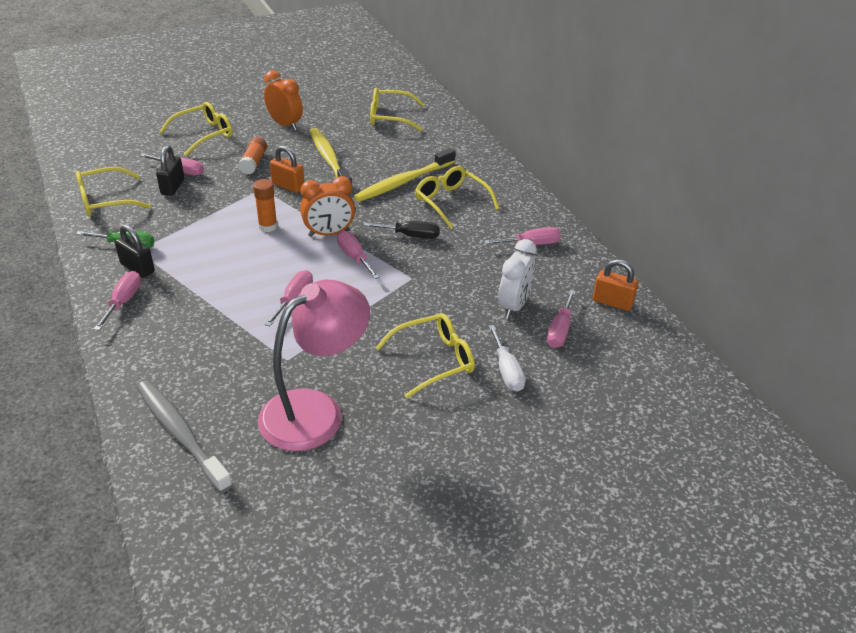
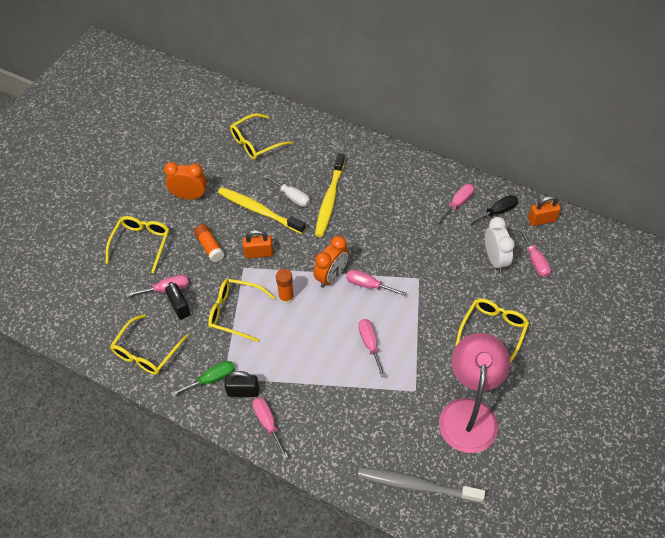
camera: 35 degrees left, 15 degrees up
(411, 236) = (383, 244): black screwdriver -> black screwdriver (497, 212)
(451, 202) = (377, 198): yellow glasses -> yellow glasses (235, 312)
(507, 371) = (536, 310): white screwdriver -> white screwdriver (292, 197)

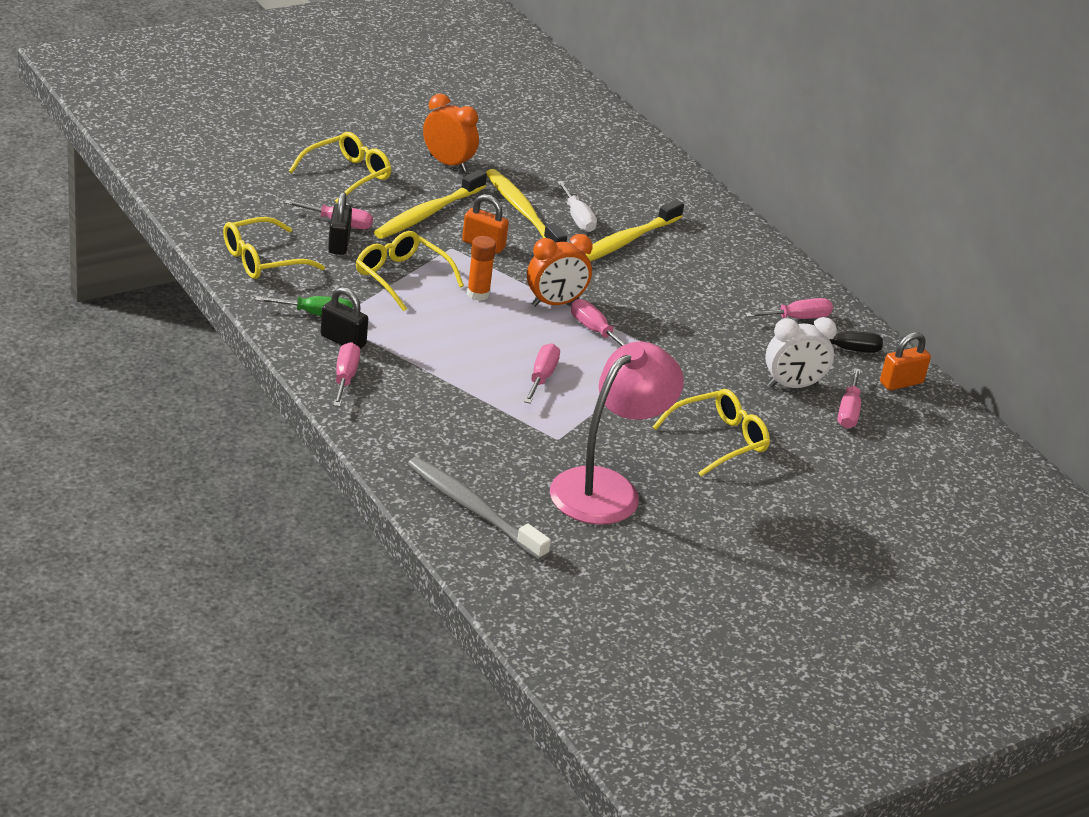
camera: 25 degrees right, 20 degrees down
(210, 247) = (428, 213): orange glue stick -> yellow toothbrush
(255, 143) = (581, 155): yellow glasses -> none
(495, 259) = (792, 385): white clock -> white clock turned 60 degrees clockwise
(542, 220) = (901, 383): orange padlock -> orange padlock turned 45 degrees counterclockwise

